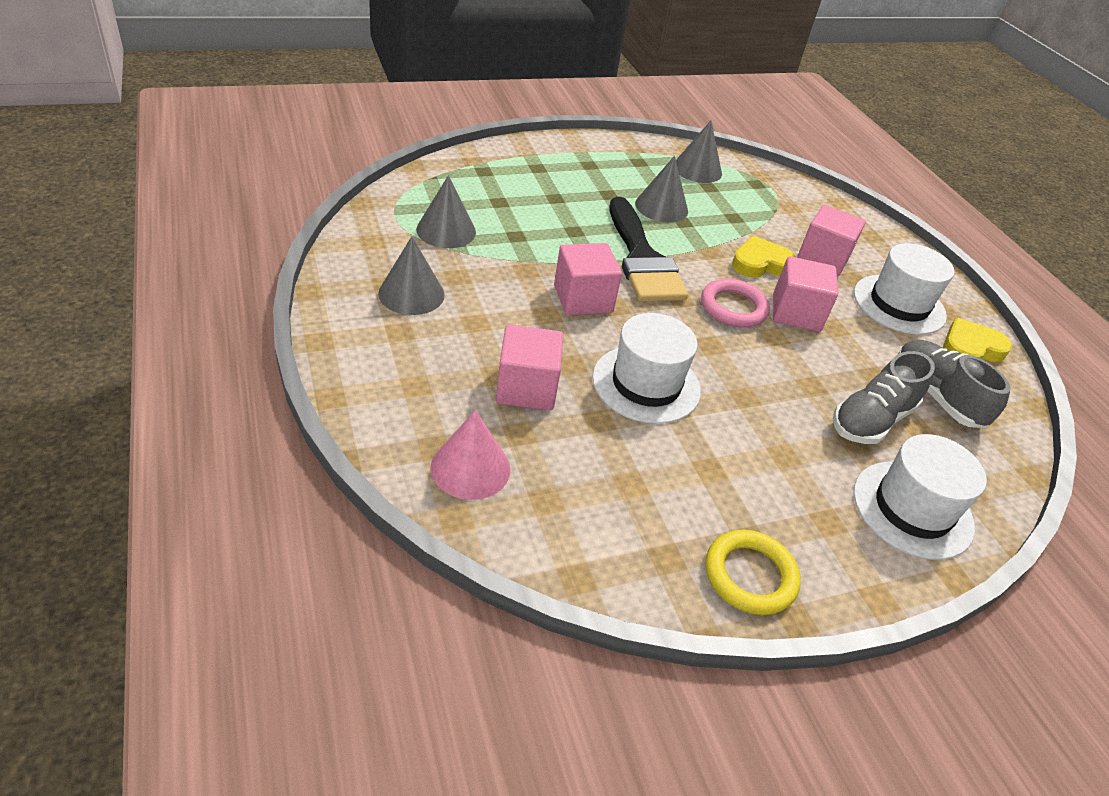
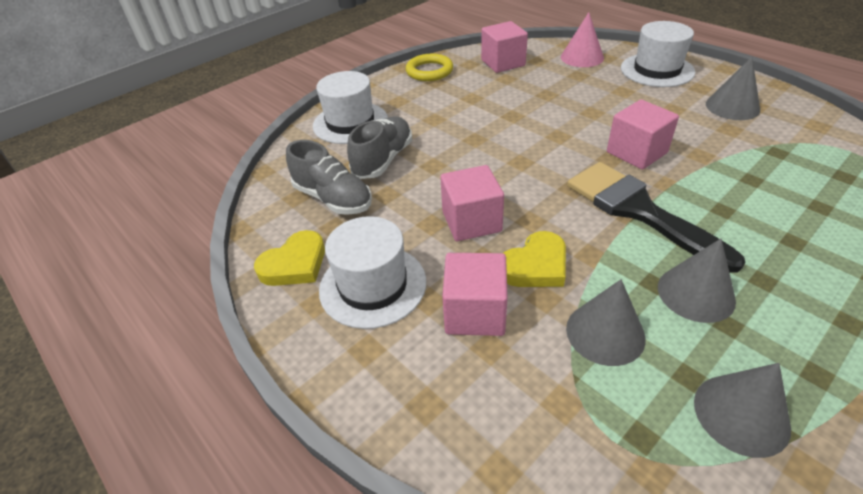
camera: 165 degrees right, 0 degrees up
(446, 230) = (798, 157): grey cone -> grey cone (605, 333)
(526, 388) = (600, 92): pink cube -> pink cube (503, 63)
(646, 384) = (540, 120): white hat -> white hat (657, 70)
(733, 307) = (526, 200): pink ring -> none

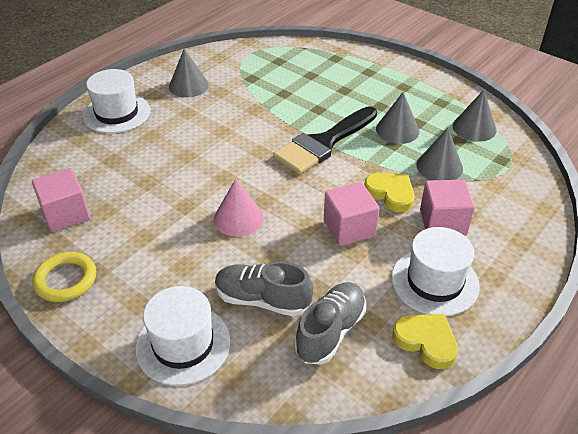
camera: 100 degrees left, 0 degrees up
(582, 57) = (73, 155): pink cone -> pink cone (238, 218)
(636, 152) = (251, 137): pink cube -> none

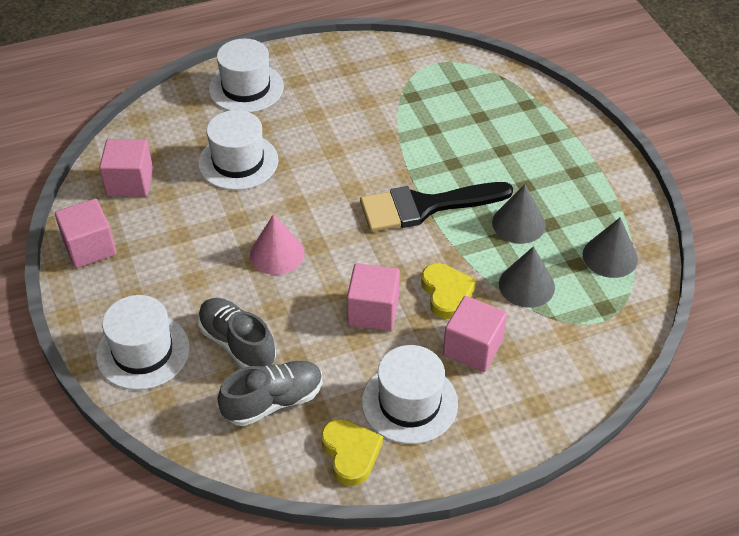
camera: 30 degrees right, 5 degrees up
(66, 280) = (90, 248): yellow ring -> pink cube
(151, 165) = (238, 162): none -> white hat
(188, 86) = (339, 81): grey cone -> none

